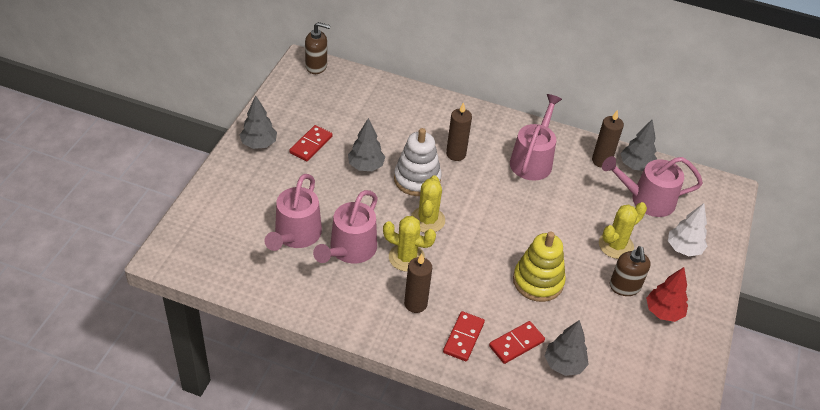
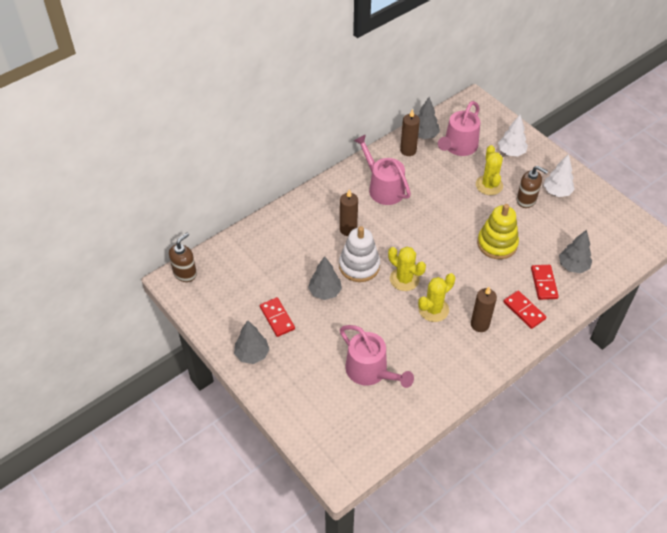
camera: 55 degrees left, 5 degrees up
(350, 250) = (406, 342): pink watering can -> none
(663, 312) = (556, 192): red tree -> white tree

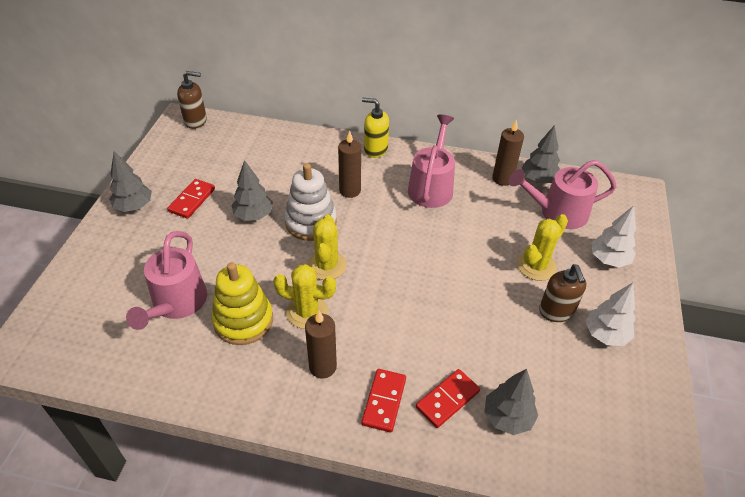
camera: 50 degrees right, 5 degrees down
(320, 192) = (375, 149): none -> yellow soap dispenser
(497, 244) = (459, 319): yellow stacking toy -> yellow stacking toy (243, 320)

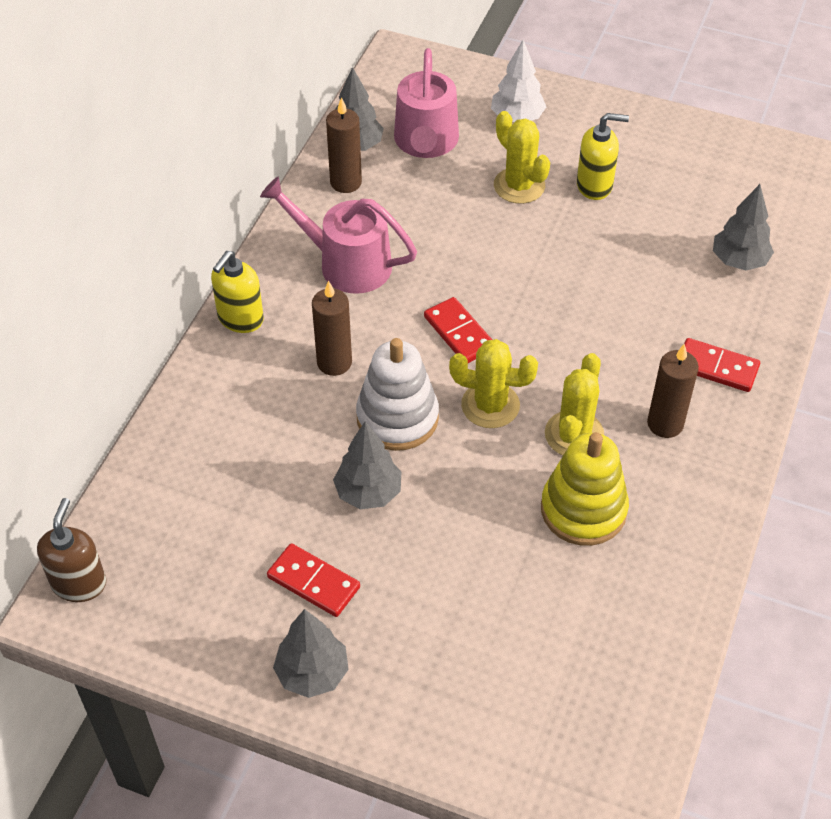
camera: 80 degrees left, 5 degrees up
(176, 303) = (544, 595): pink watering can -> none
(447, 399) = (715, 308): red domino -> red domino (459, 333)
(556, 311) = (595, 185): brown soap dispenser -> yellow soap dispenser
(605, 334) = (631, 153): white tree -> none

